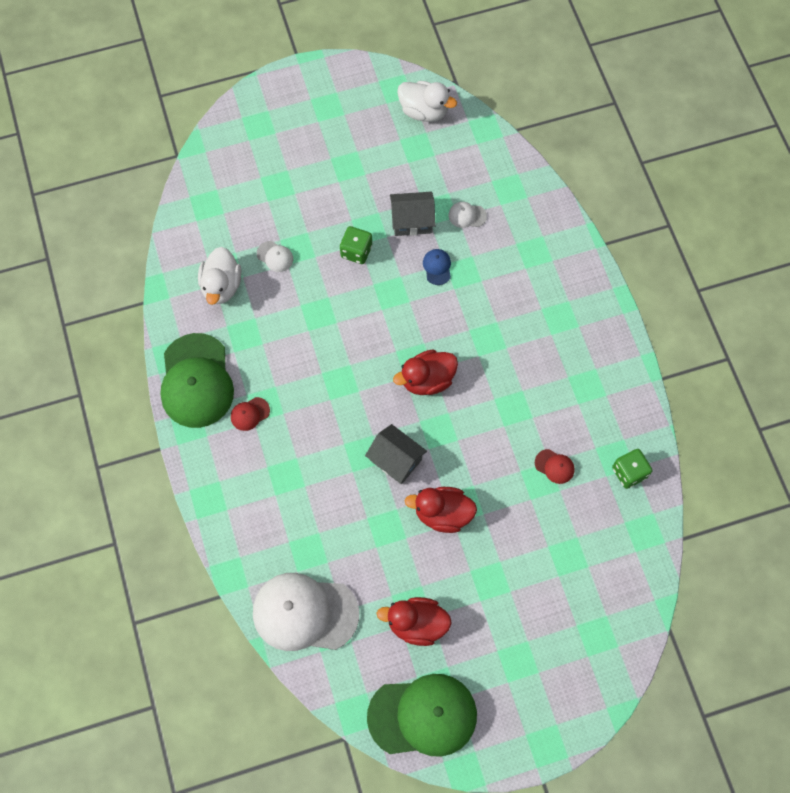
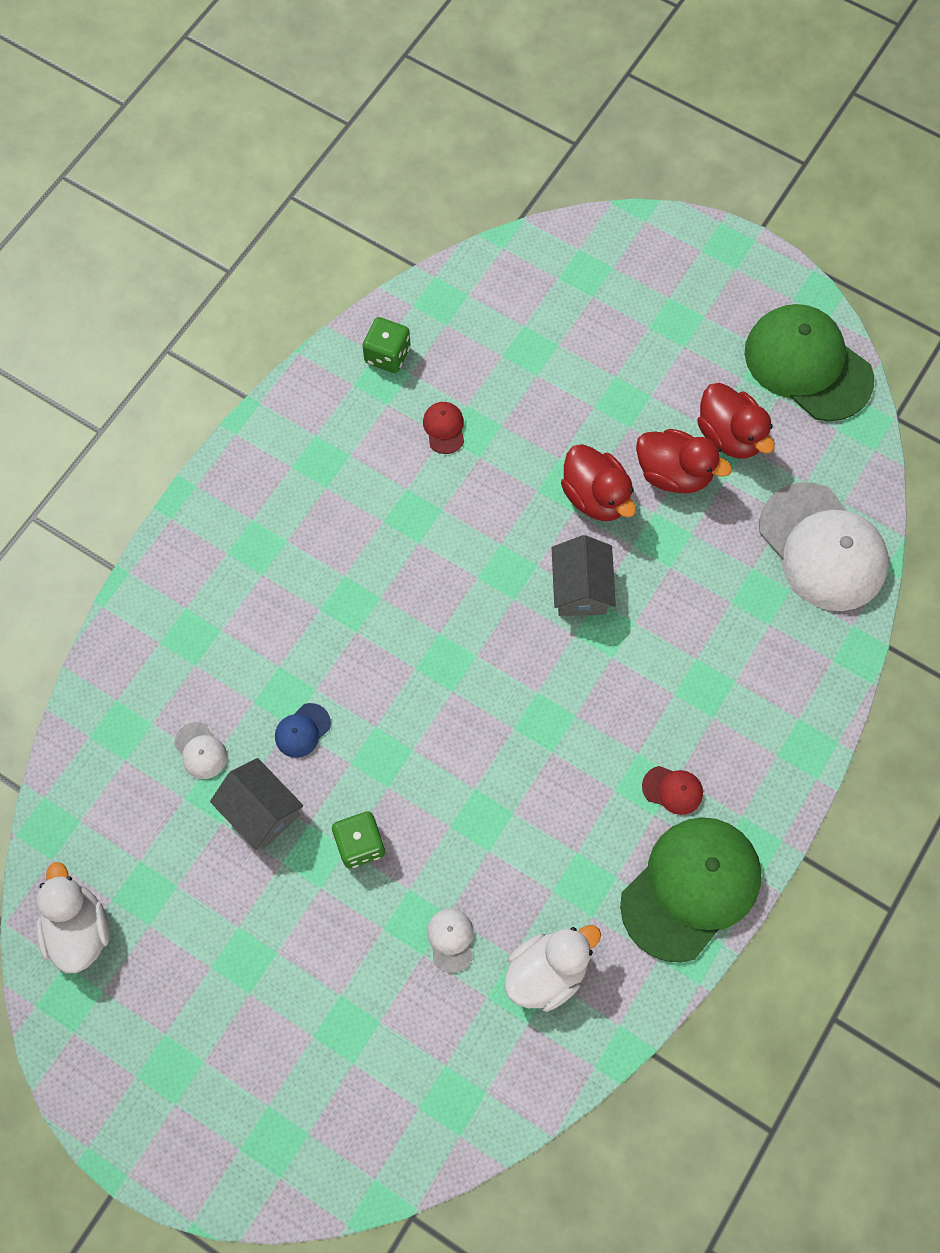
camera: 130 degrees left, 0 degrees up
(427, 380) = (458, 629): red duck -> red duck (674, 473)

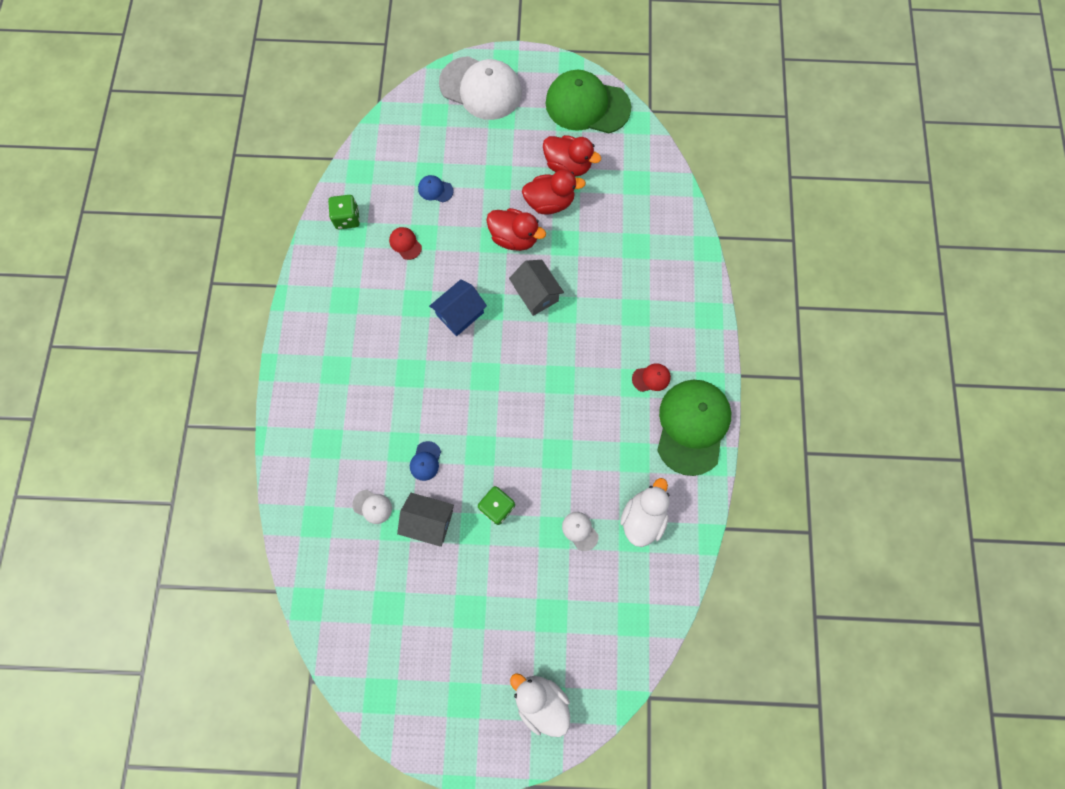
camera: 30 degrees left, 5 degrees up
(79, 929) = (361, 652): white duck -> white duck (541, 700)
(462, 560) = (460, 314): none -> blue house
(526, 376) = (435, 190): none -> blue cap
(822, 547) = (653, 201): white cap -> white cap (481, 88)

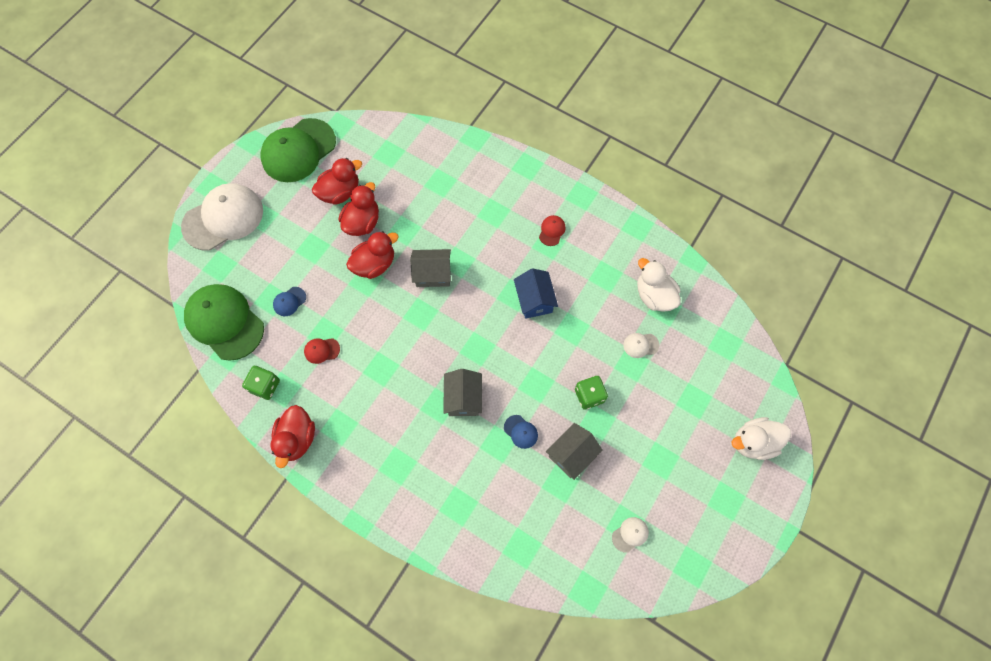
camera: 60 degrees left, 5 degrees down
(315, 273) = (297, 439): none -> red duck
(372, 506) = (535, 494): white cap -> white cap (630, 534)
(429, 391) = (463, 398): none -> grey house
(460, 314) = (412, 339): blue house -> blue house (534, 300)
(692, 426) = (605, 224): green cap -> green cap (224, 322)

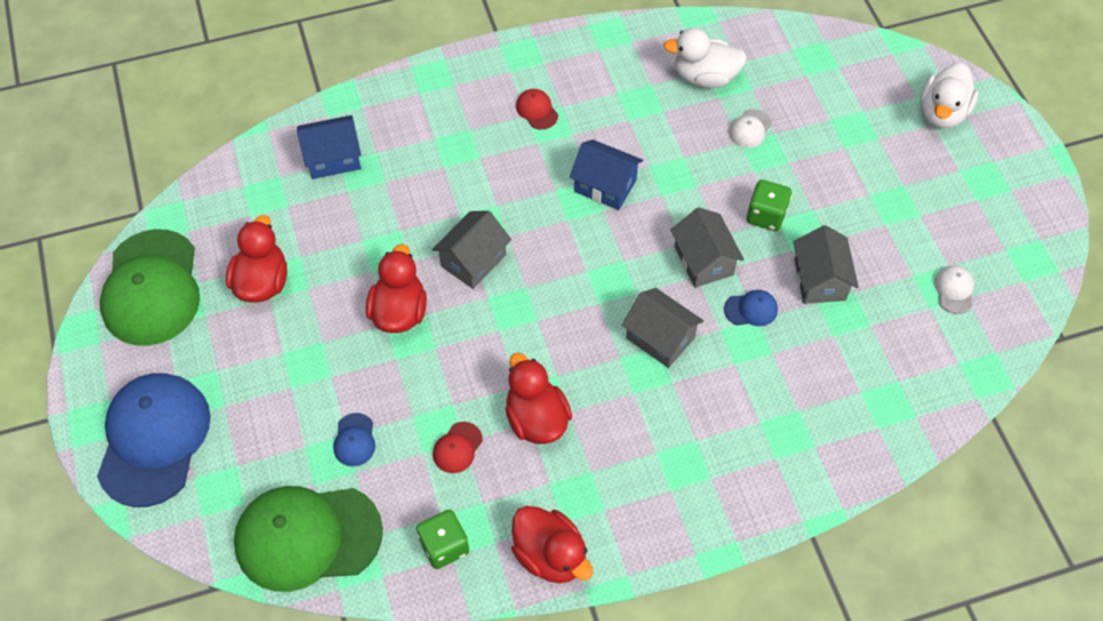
camera: 50 degrees left, 10 degrees down
(223, 218) = (154, 439): white cap -> blue cap
(362, 222) = (329, 286): red duck -> red duck (536, 419)
(436, 164) = (333, 158): none -> blue house
(531, 385) = (703, 261): none -> grey house

